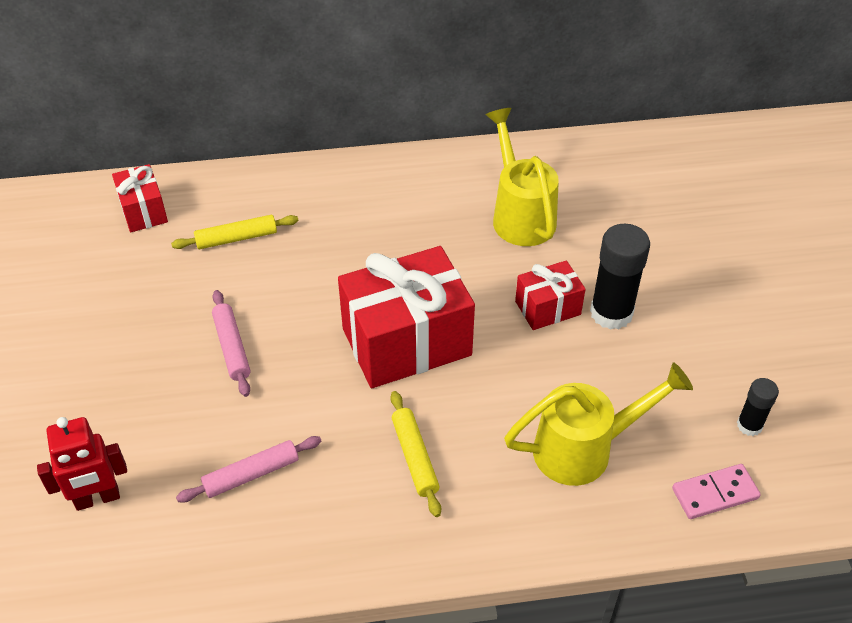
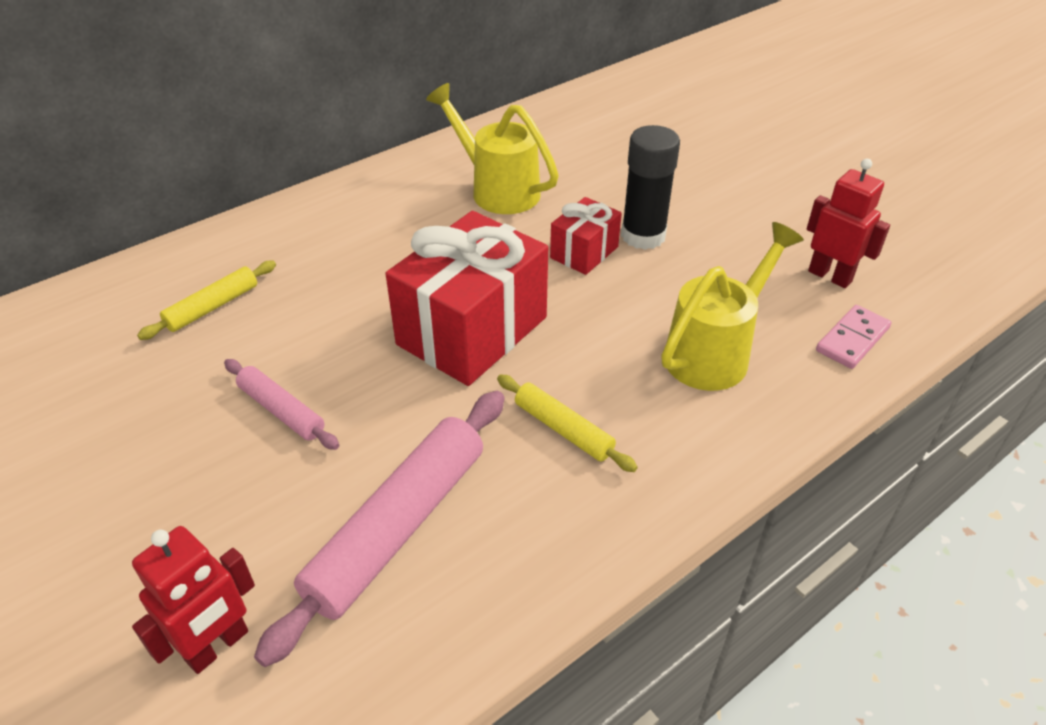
camera: 30 degrees left, 5 degrees down
(143, 211) = (77, 320): red gift -> none
(251, 474) = (397, 527): pink rolling pin -> pink rolling pin, size x1.87
(749, 425) = (830, 276): black glue stick -> red robot

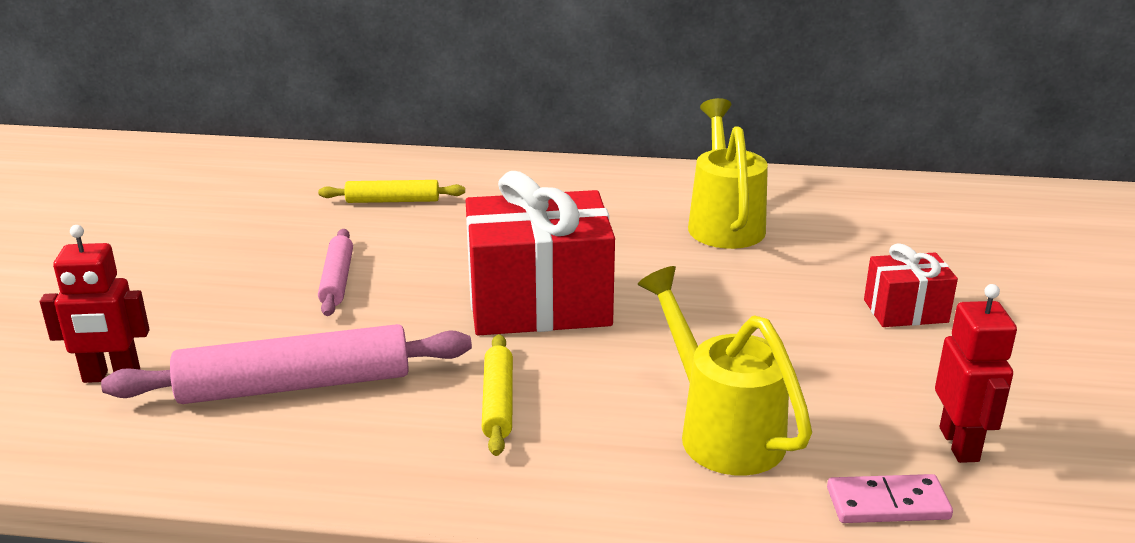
camera: 45 degrees right, 15 degrees down
(584, 252) = (725, 300): red gift -> red gift (905, 311)
(643, 236) = (805, 315): black glue stick -> none
(715, 352) = (721, 430): yellow watering can -> yellow watering can turned 120 degrees counterclockwise

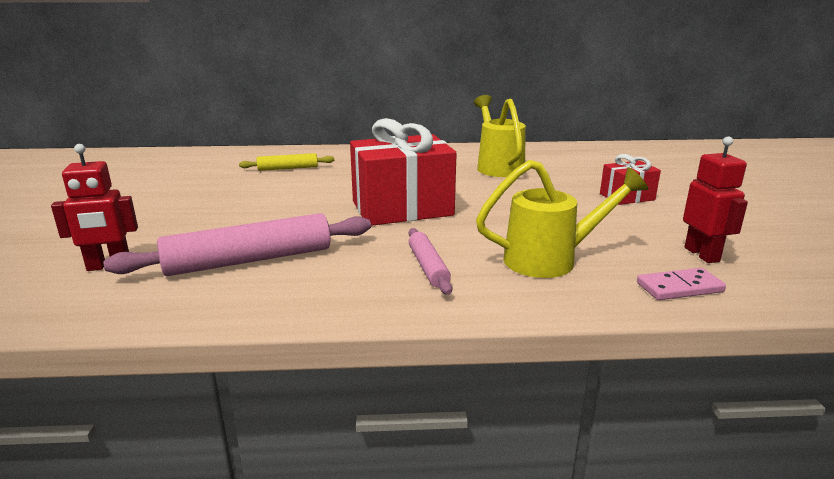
camera: 10 degrees left, 5 degrees down
(337, 280) = (263, 206): pink rolling pin -> pink rolling pin (428, 267)
(498, 402) = (396, 258): yellow rolling pin -> none
(721, 430) = (551, 260): yellow watering can -> yellow watering can turned 120 degrees clockwise

